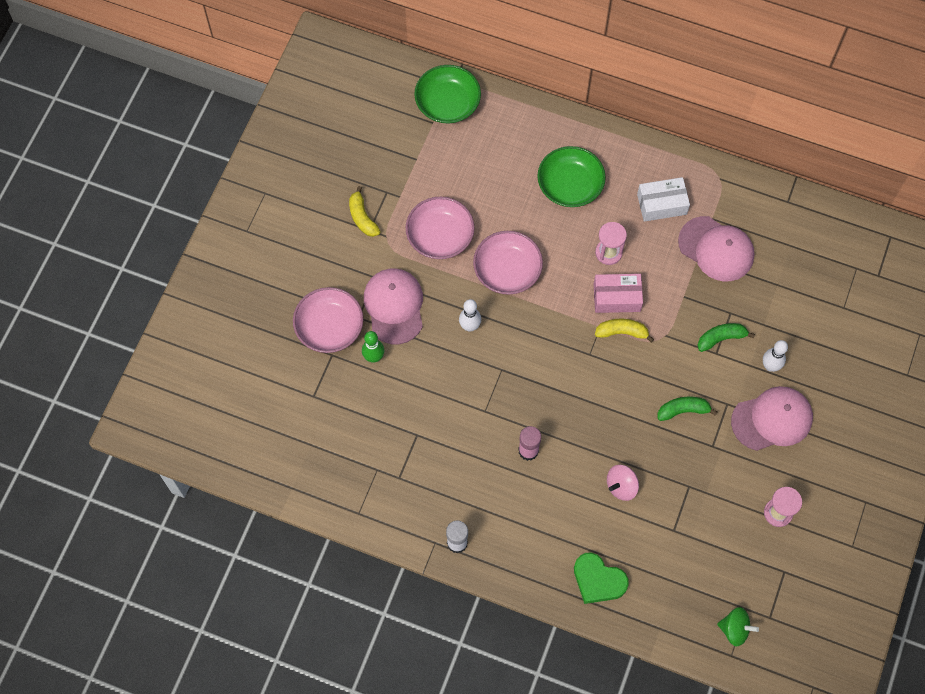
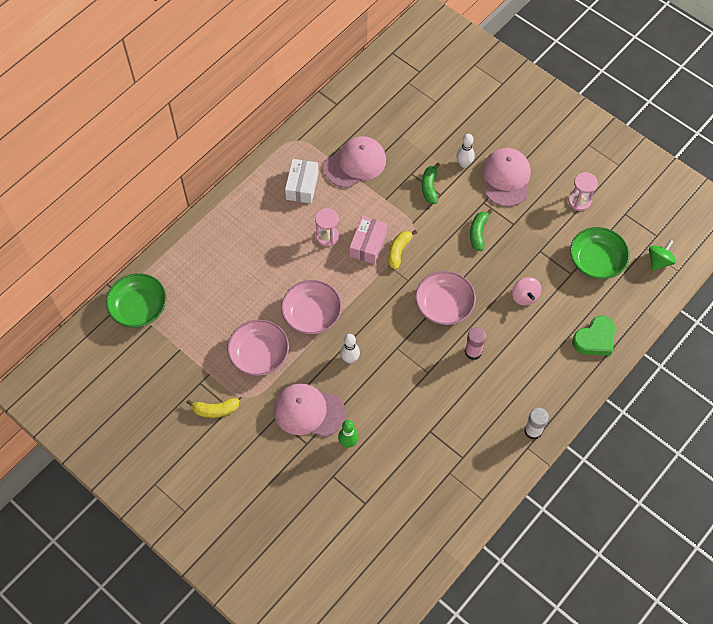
camera: 70 degrees left, 5 degrees down
(329, 327) = (306, 470): pink bowl -> pink bowl (444, 305)
(570, 185) = (257, 243): green bowl -> green bowl (596, 260)

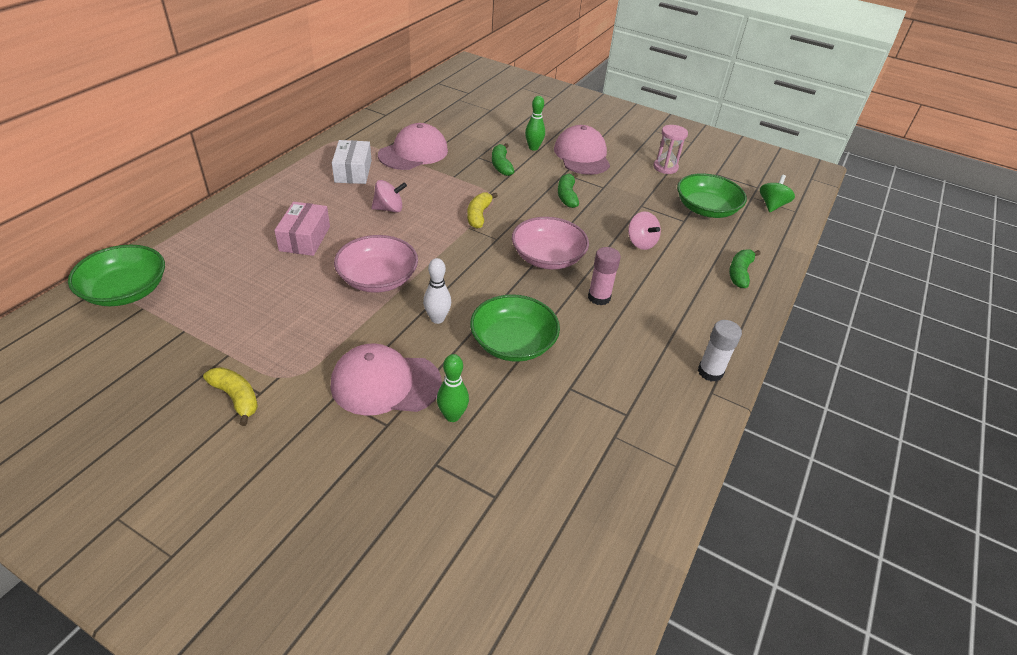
camera: 15 degrees left, 20 degrees down
(215, 410) = (236, 398): yellow banana -> yellow banana turned 120 degrees counterclockwise
(259, 354) = (306, 325): pink bowl -> none
(327, 237) = (389, 209): pink hourglass -> pink spinning top
(368, 244) = (440, 212): pink box -> pink box (305, 238)
(399, 387) = (513, 343): none -> green bowl
(464, 164) = (533, 148): white bowling pin -> green bowling pin
(595, 339) = (739, 273): green heart -> green banana

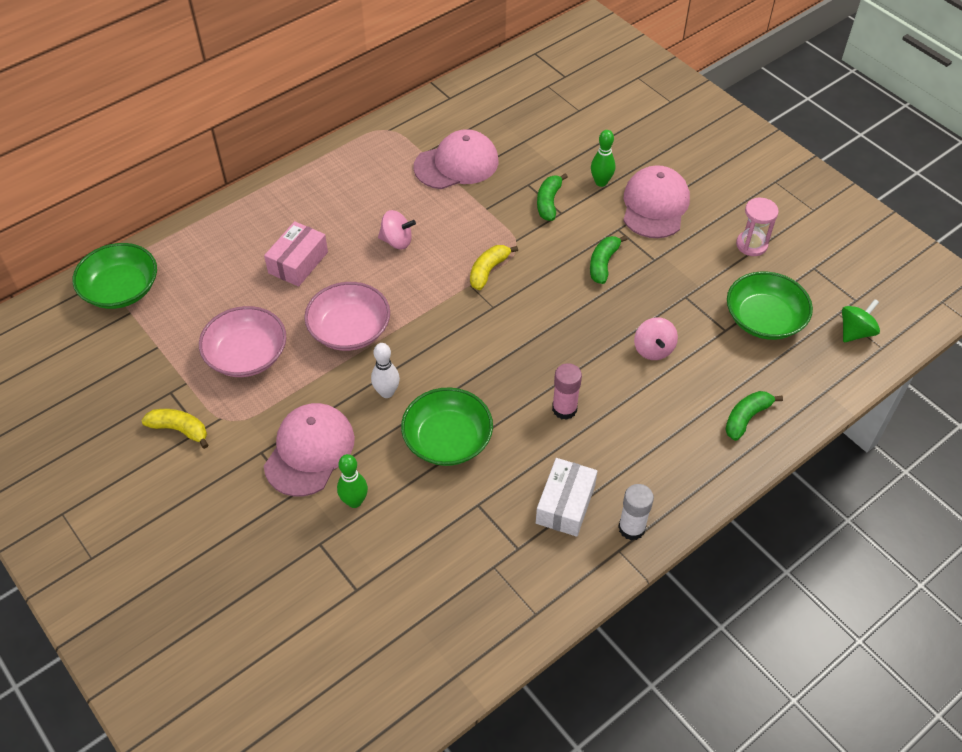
camera: 25 degrees right, 10 degrees up
(236, 398) = (179, 429): yellow banana -> yellow banana turned 45 degrees counterclockwise
(353, 171) = (380, 180): white box -> white box (565, 504)
(385, 383) = (309, 451): pink cap -> pink cap turned 90 degrees clockwise
(548, 257) = (536, 344): pink bowl -> pink bowl (246, 355)

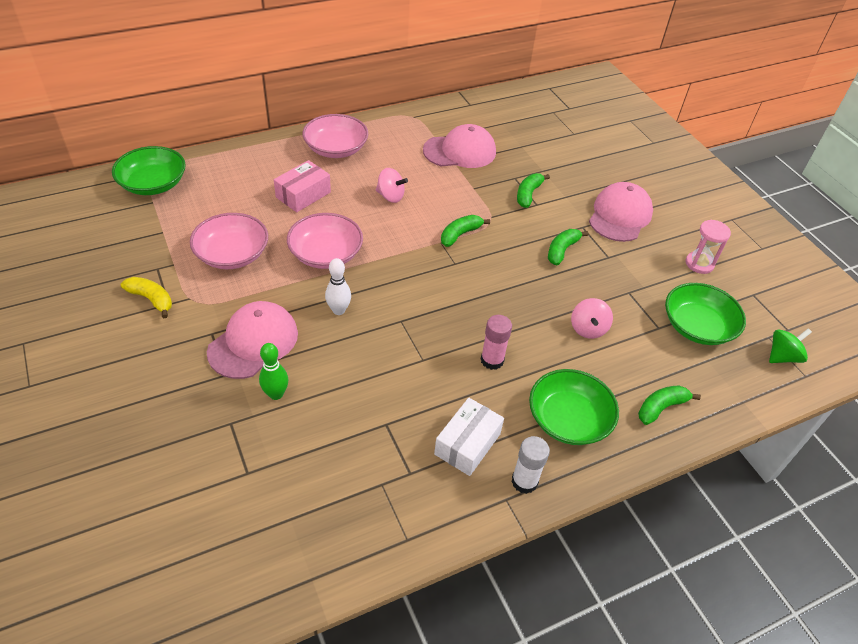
camera: 10 degrees right, 5 degrees down
(314, 194) = (336, 149): none -> pink bowl
(447, 439) = (378, 361): green bowl -> green bowl (568, 419)
(488, 271) = (460, 234): yellow banana -> green banana
(601, 182) = (577, 189): green bowling pin -> none

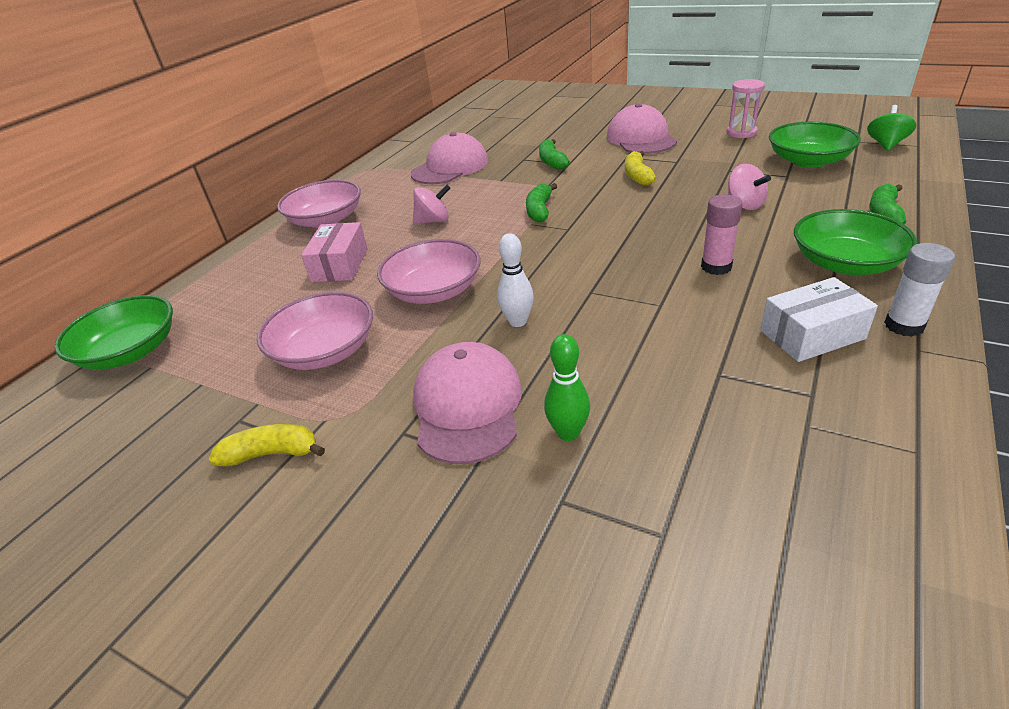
camera: 30 degrees left, 10 degrees down
(467, 444) = (812, 335): white box -> white box turned 75 degrees clockwise
(562, 250) = (637, 176): green banana -> yellow banana

